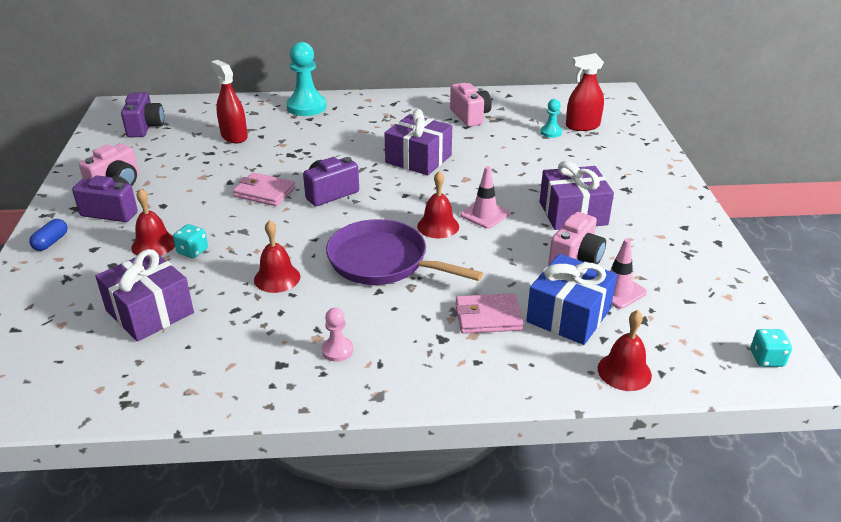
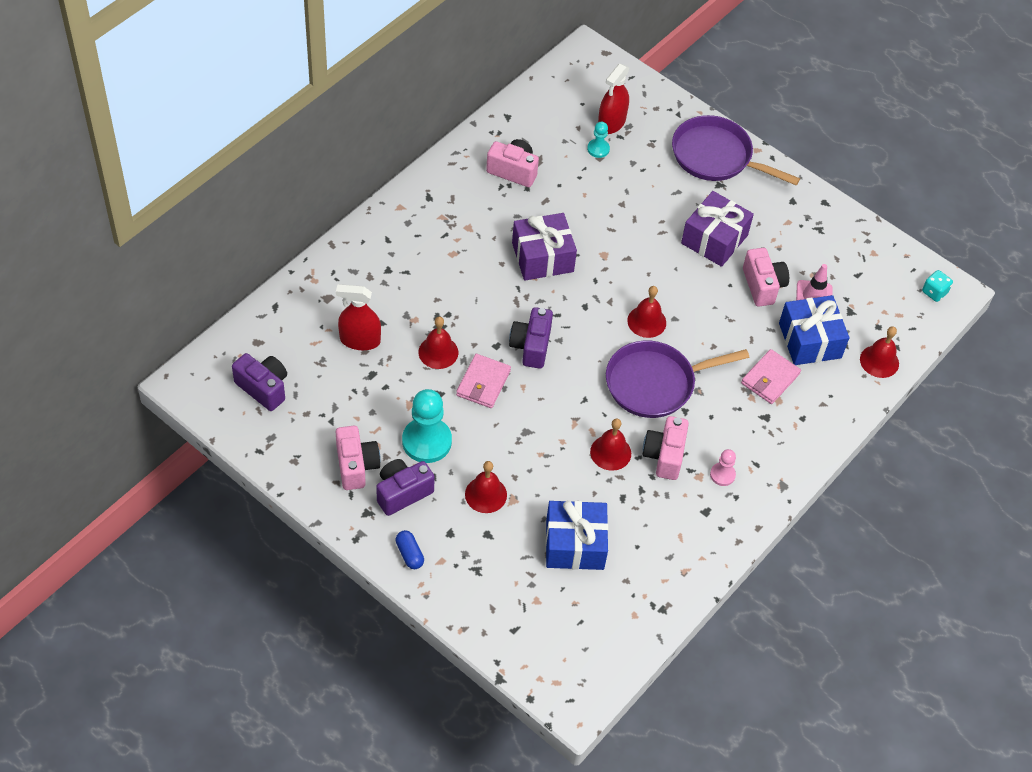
camera: 50 degrees left, 20 degrees up
(149, 311) = (575, 544): purple gift -> blue gift
(192, 251) = (522, 477): turquoise dice -> none
(264, 192) = (483, 383): pink wallet -> pink wallet turned 45 degrees counterclockwise
(267, 164) = (438, 352): none -> red bell
(306, 107) = (362, 256): turquoise pawn -> turquoise pawn (426, 441)
(313, 306) = (664, 455): none -> pink camera
(484, 214) = (662, 285): pink traffic cone -> none
(646, 174) = (716, 156): none -> purple pan

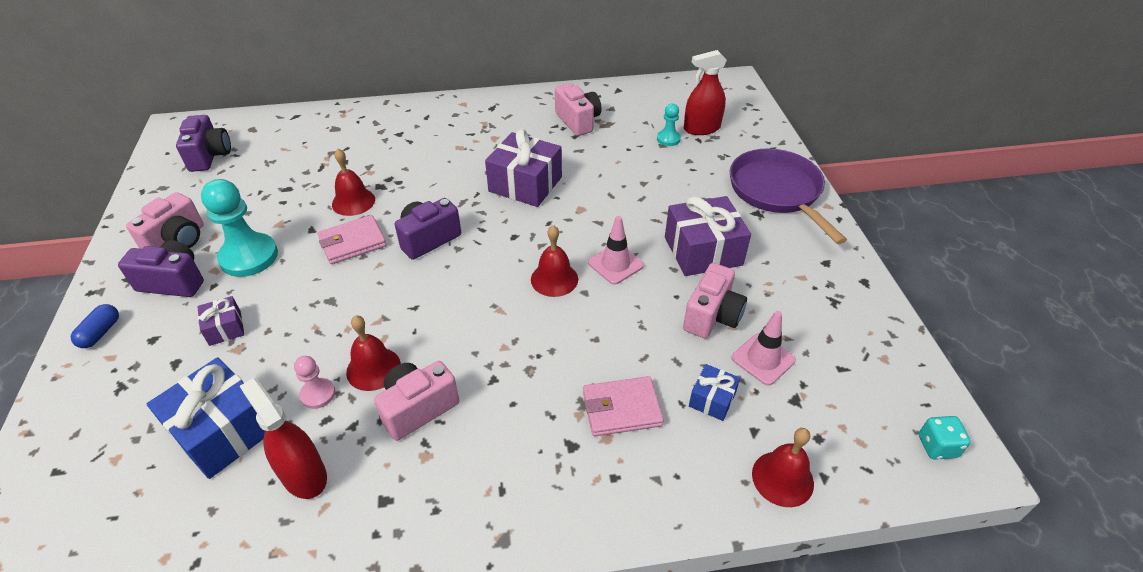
camera: 45 degrees right, 10 degrees down
(360, 340) = (313, 163): red spray bottle -> red spray bottle (304, 475)
(486, 494) = (225, 328): red bell -> purple gift
(655, 383) = (495, 335): purple pan -> none
(672, 285) = (615, 264): none -> pink traffic cone
(722, 475) = (450, 473): pink pawn -> pink pawn (318, 394)
(809, 340) = (712, 399): blue gift -> blue gift, size x0.51

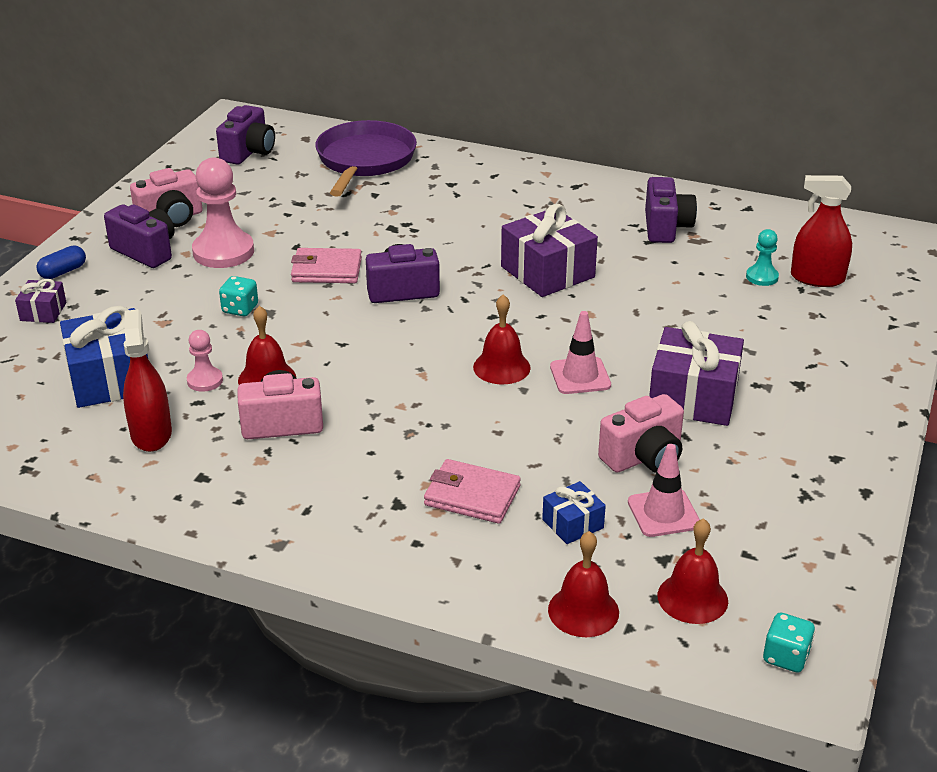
camera: 30 degrees right, 10 degrees down
(225, 328) = (163, 303): purple gift -> purple gift (43, 312)
(249, 257) = (223, 252): turquoise pawn -> pink pawn
(302, 308) = (240, 309): none -> turquoise dice
(353, 201) = (355, 234): red bell -> red bell (692, 598)
(578, 121) = (666, 227): pink camera -> purple camera
(777, 192) = (848, 371): purple pan -> purple pan (364, 160)

